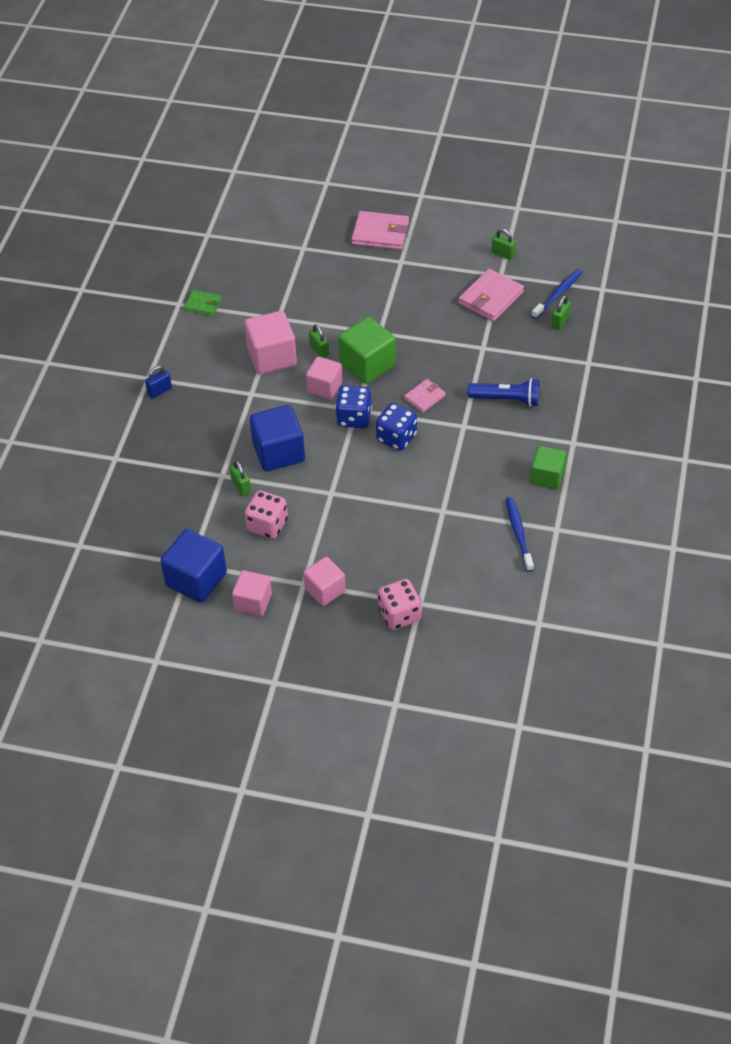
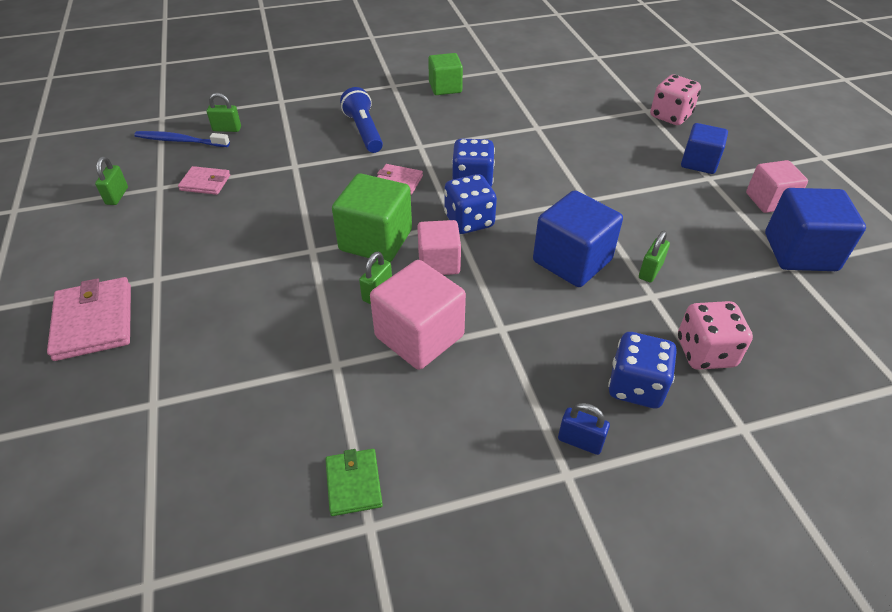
camera: 120 degrees left, 5 degrees down
(170, 430) = (635, 386): none -> blue dice
(267, 525) = (675, 228): pink dice -> pink dice (705, 352)
(325, 590) = (699, 162): pink cube -> blue cube
(491, 298) = (205, 183): pink wallet -> pink wallet, size x0.59
(518, 533) = (521, 85): blue toothbrush -> none

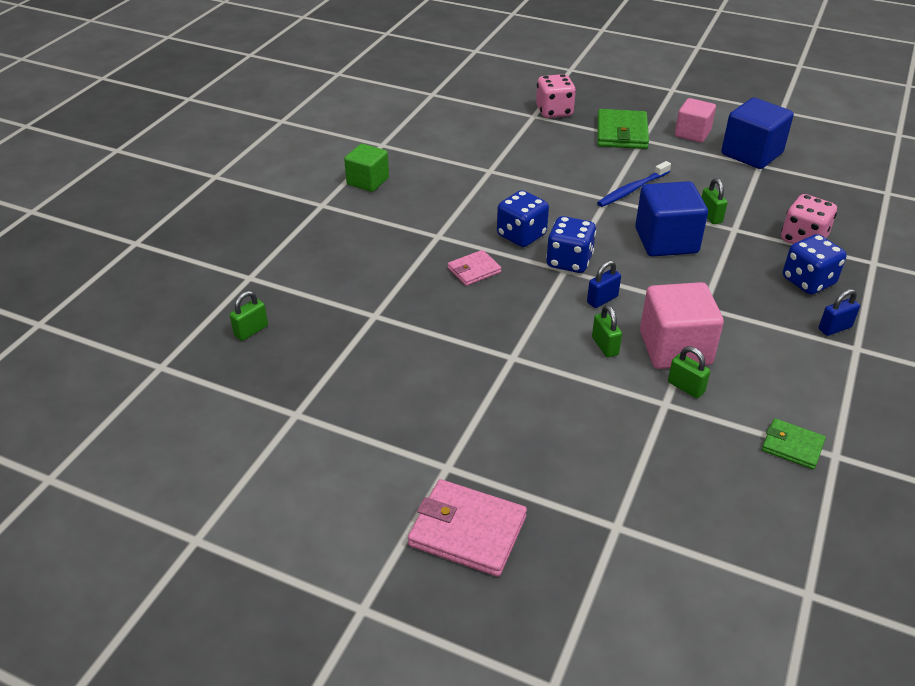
camera: 50 degrees left, 5 degrees down
(117, 196) = (273, 449): green padlock -> green padlock (686, 387)
(180, 141) = (228, 370): blue toothbrush -> blue toothbrush (632, 189)
(205, 183) = (329, 380): pink wallet -> none
(364, 131) = (374, 253): blue flashlight -> none
(376, 240) = (539, 318): green cube -> none
(439, 262) = (602, 300): pink cube -> blue padlock
(699, 162) = (622, 133): blue cube -> green wallet

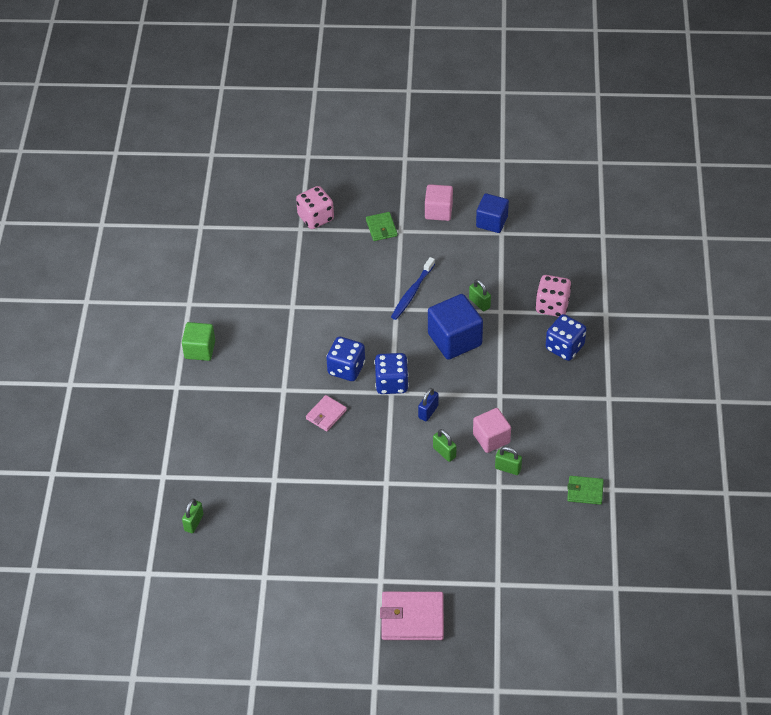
camera: 20 degrees left, 10 degrees up
(622, 133) = (381, 228): green wallet -> green wallet, size x0.59
(675, 348) = (491, 438): pink cube -> pink cube, size x0.66
(751, 154) = (492, 222): blue cube -> blue cube, size x0.66
(834, 328) = (591, 385): blue padlock -> none

